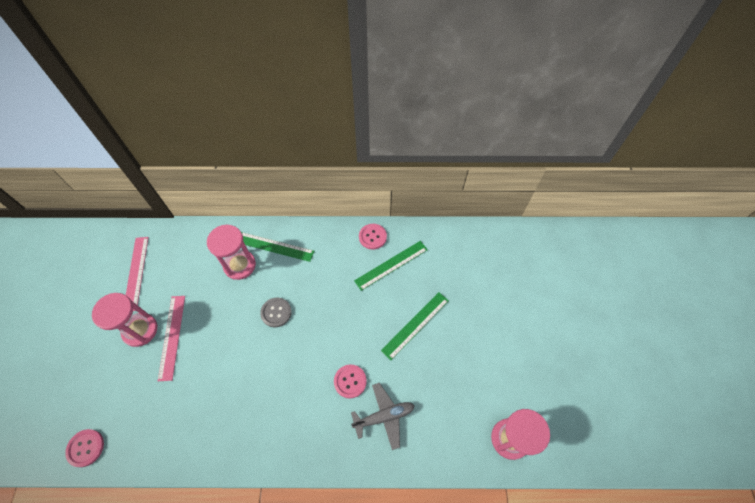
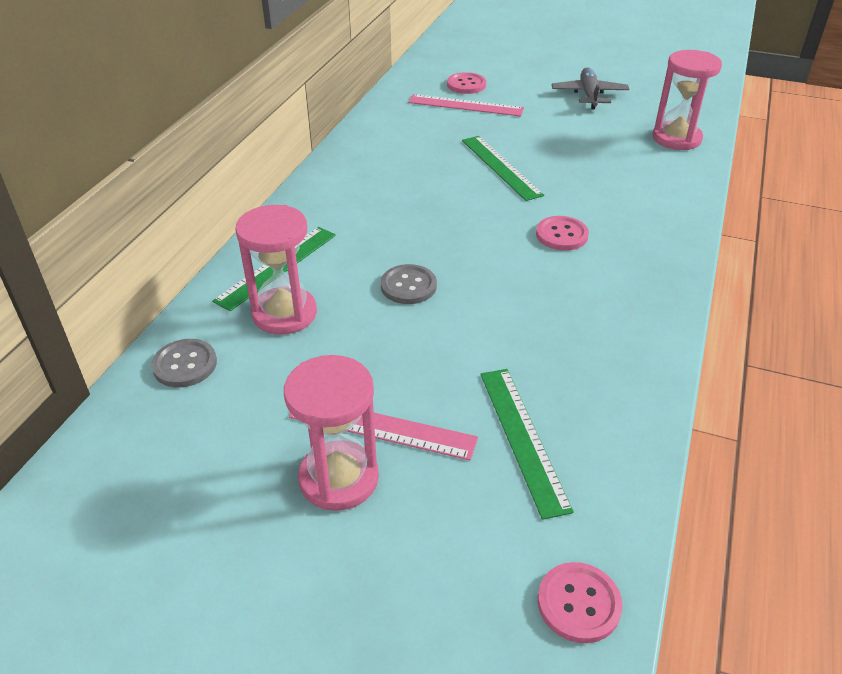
camera: 70 degrees left, 20 degrees down
(136, 273) = (186, 472): pink ruler -> pink ruler (465, 105)
(196, 242) = (185, 365): none -> grey button
(372, 237) = (336, 171): pink button -> pink button (466, 85)
(384, 416) = (623, 217): grey plane -> grey plane (589, 95)
(391, 265) = (395, 166): green ruler -> green ruler (522, 438)

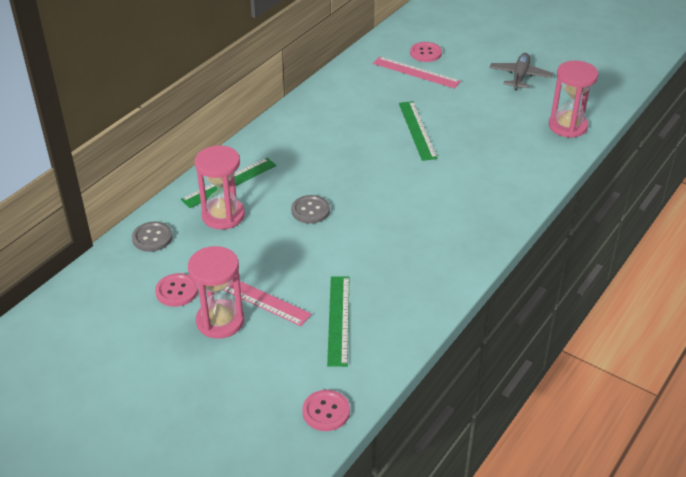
camera: 15 degrees right, 0 degrees up
(561, 235) = (434, 191): pink button -> pink button (177, 291)

